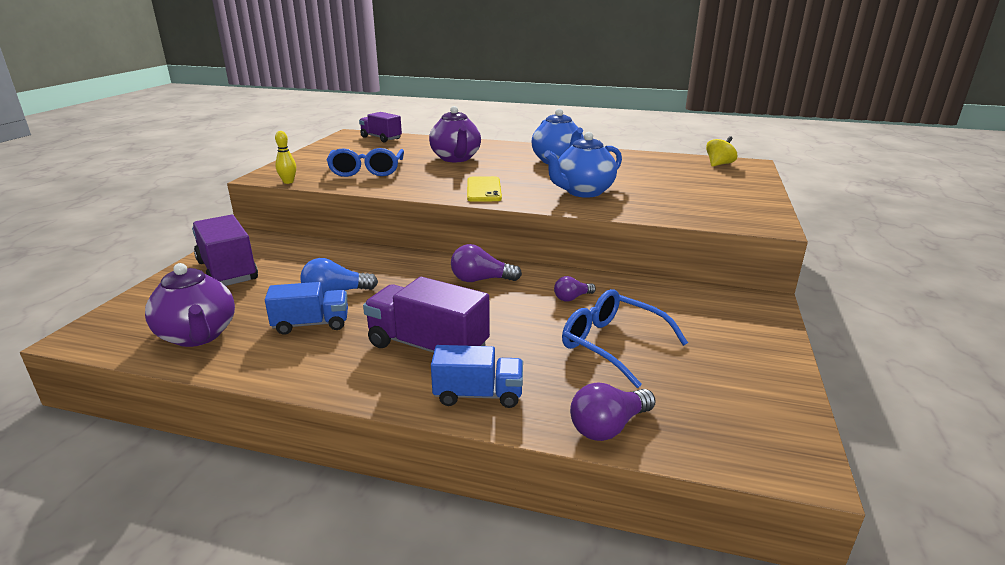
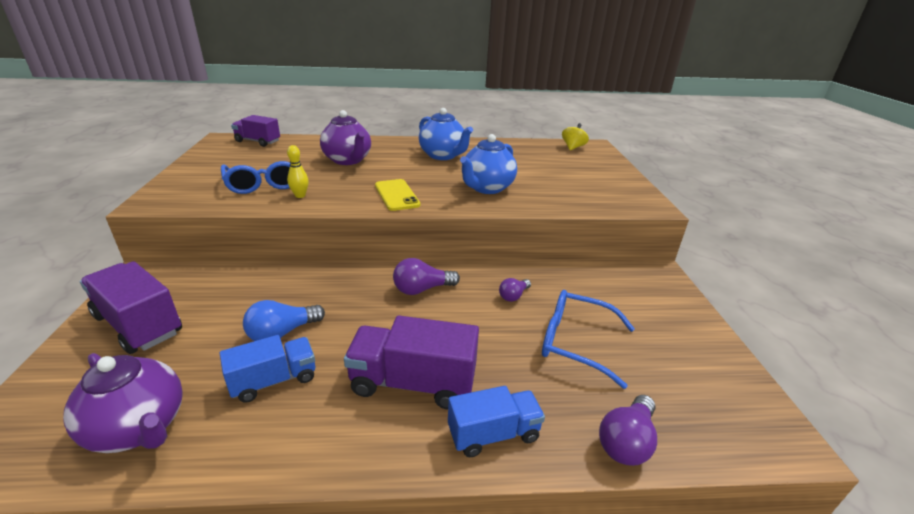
camera: 20 degrees left, 5 degrees up
(288, 182) = (182, 207): yellow bowling pin -> yellow bowling pin (300, 195)

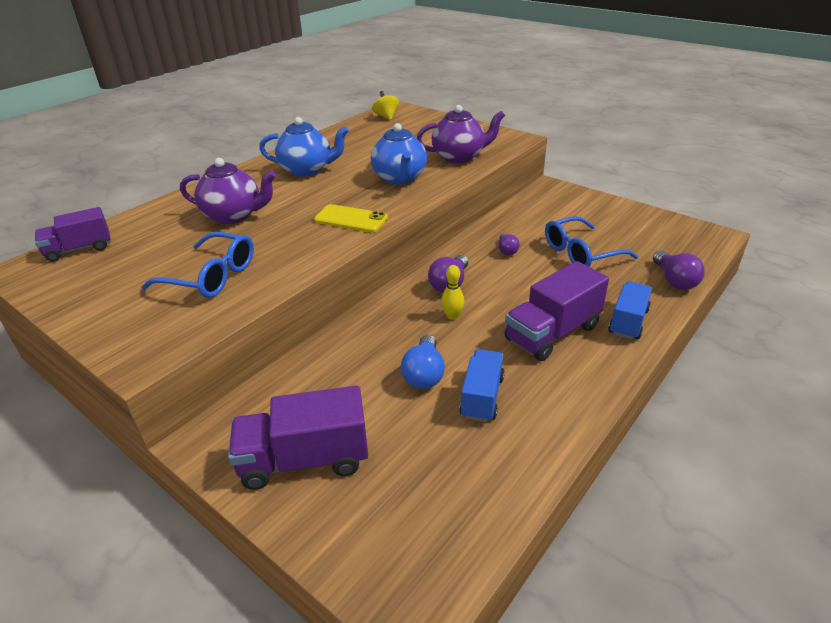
camera: 45 degrees left, 5 degrees up
(140, 428) = (467, 487): purple teapot -> purple teapot (459, 157)
(300, 195) = (274, 265): yellow bowling pin -> yellow bowling pin (452, 316)

